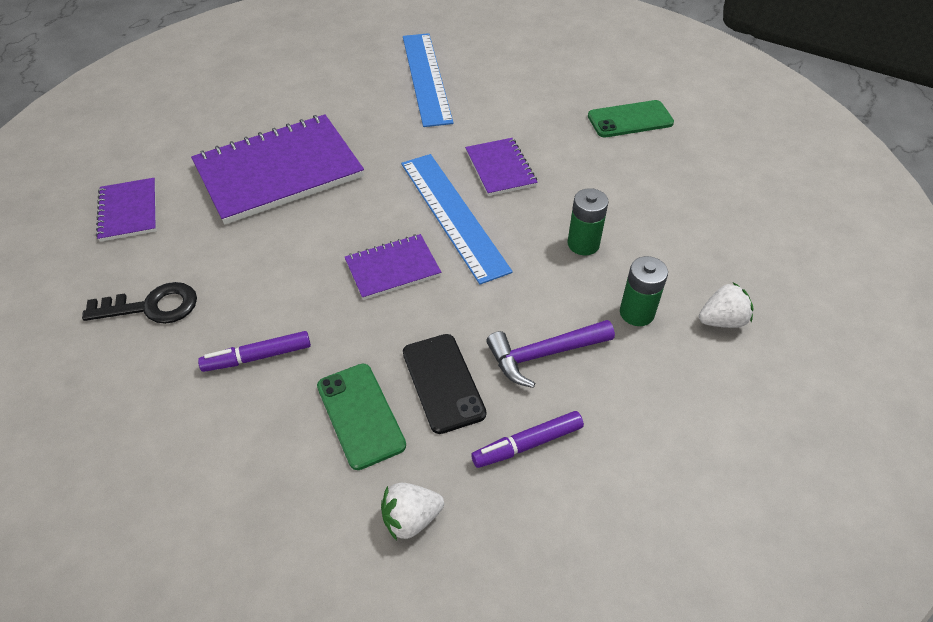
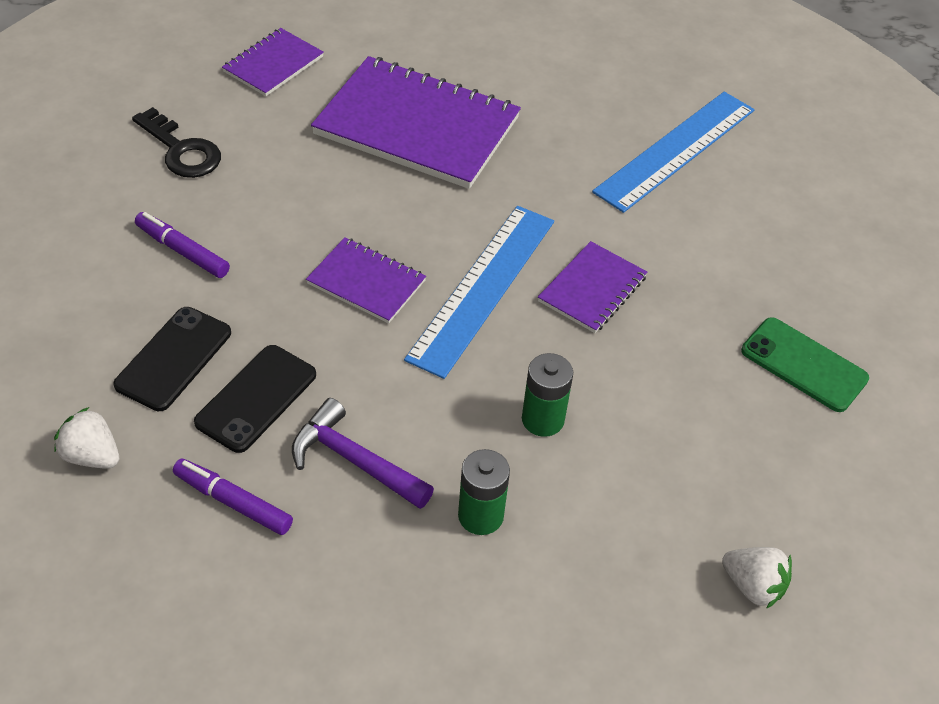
camera: 50 degrees right, 0 degrees up
(360, 415) = (174, 359): green phone -> black phone
(722, 320) = (538, 603): white strawberry -> white strawberry (753, 586)

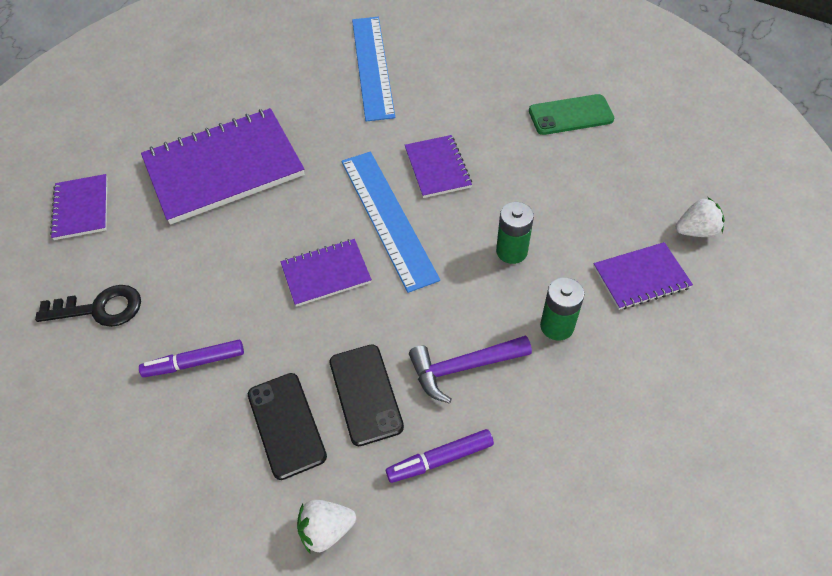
camera: 45 degrees left, 5 degrees up
(624, 563) = (641, 277): none -> purple notebook

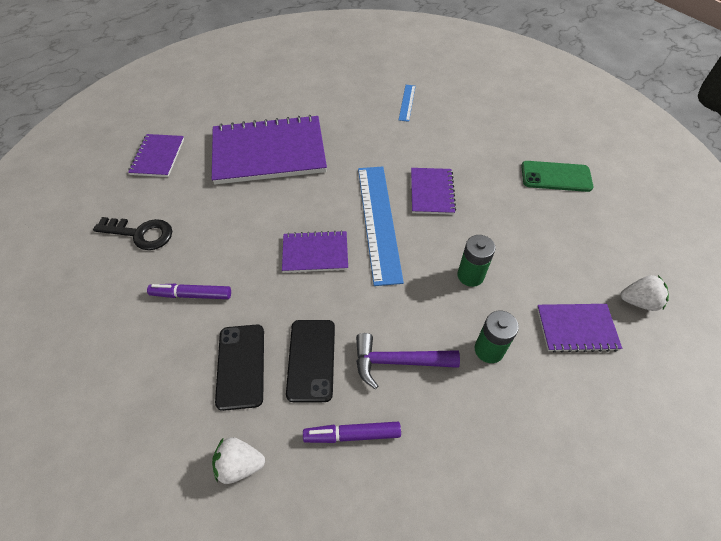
camera: 15 degrees right, 0 degrees up
(372, 66) = (407, 102): blue ruler -> blue ruler, size x0.46

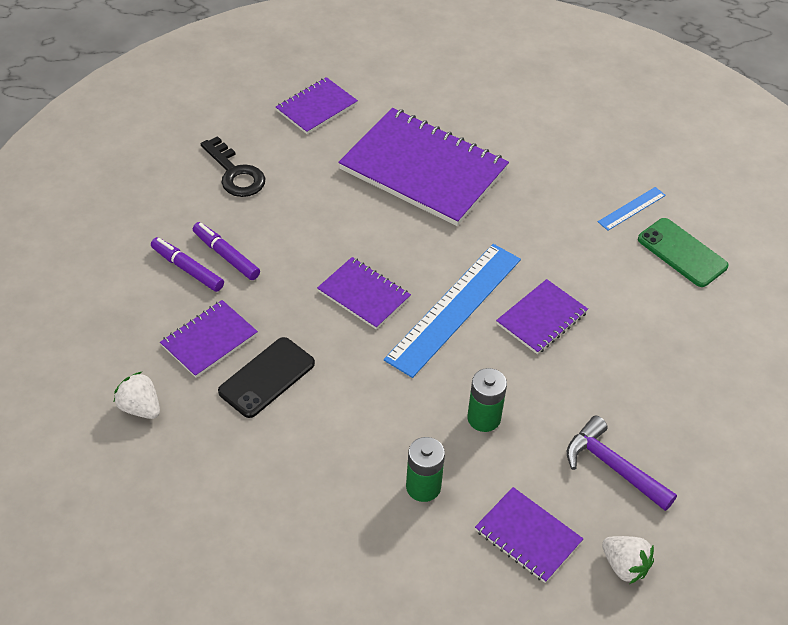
camera: 40 degrees right, 5 degrees down
(241, 366) = (209, 340): black phone -> purple notebook
(352, 434) = (239, 454): purple marker -> purple marker (187, 269)
(397, 362) = (333, 433): purple hammer -> purple hammer (612, 466)
(556, 177) = (702, 398): green phone -> green phone (682, 253)

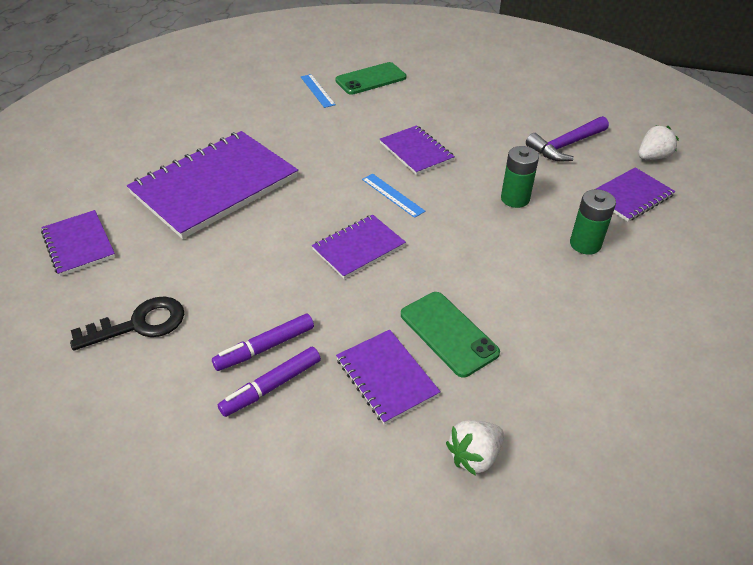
camera: 75 degrees left, 5 degrees down
(267, 377) = (448, 333): black phone -> green phone
(454, 309) = (392, 195): blue ruler -> blue ruler, size x0.46

